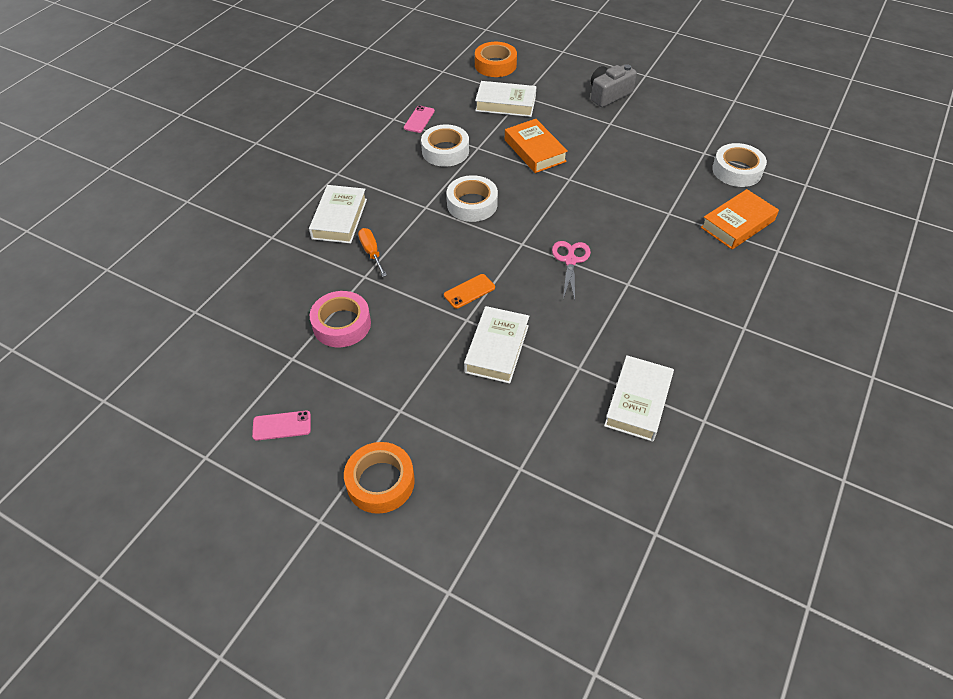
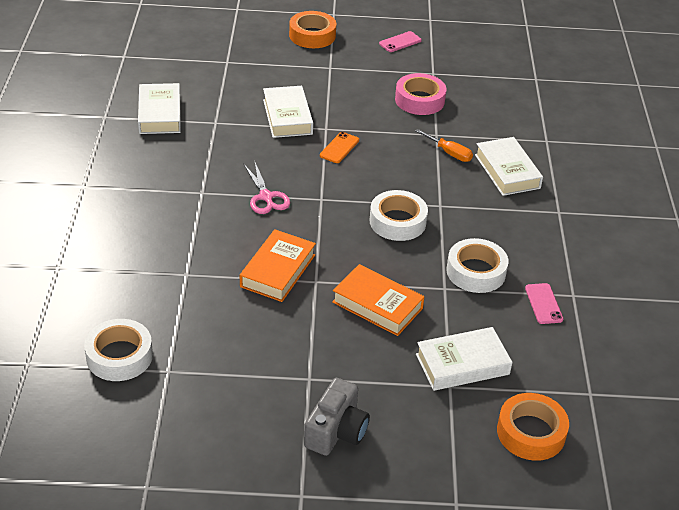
camera: 150 degrees right, 10 degrees down
(737, 224) = (106, 284): orange book -> orange book (278, 271)

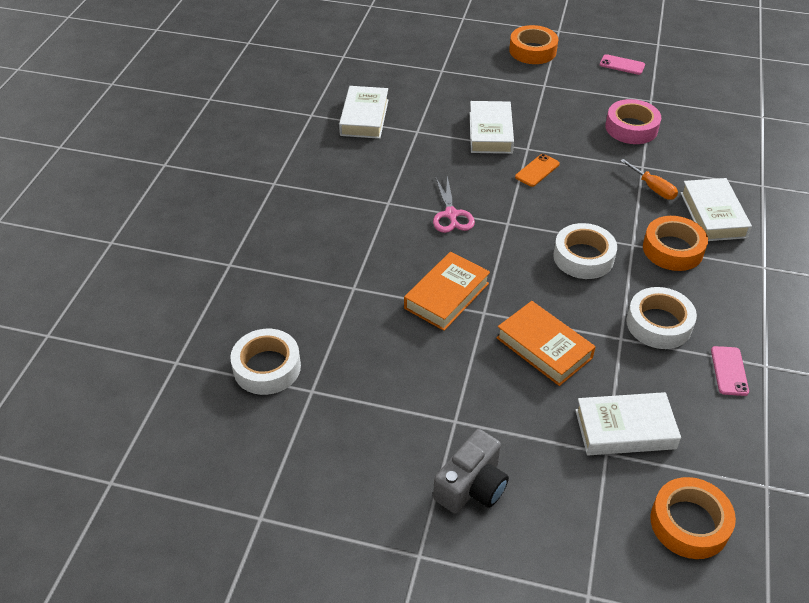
camera: 15 degrees right, 5 degrees up
(400, 42) = (622, 65): pink phone -> pink phone turned 45 degrees clockwise
(477, 205) = (673, 249): none -> orange tape

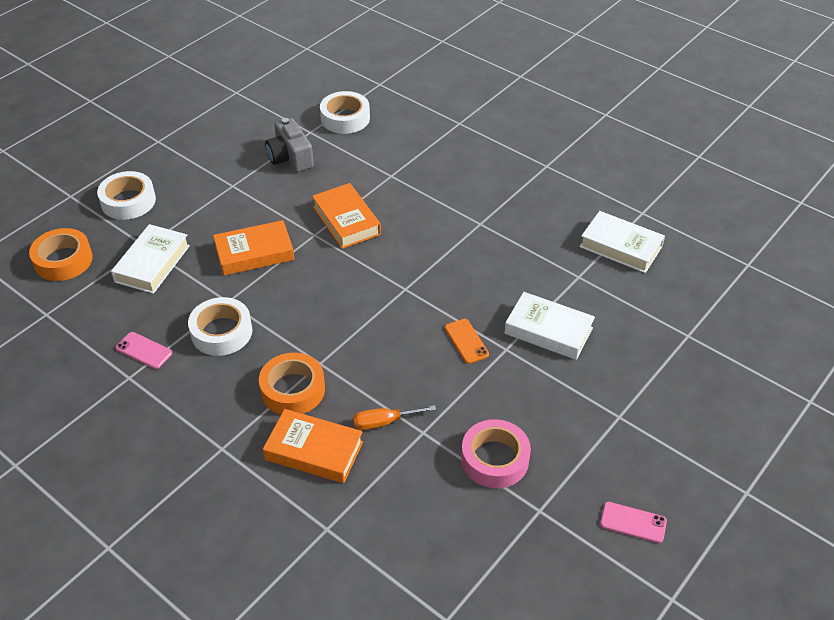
camera: 115 degrees right, 0 degrees up
(451, 215) = (439, 257): pink scissors -> none
(472, 486) = (179, 176): grey camera -> grey camera (290, 158)
(532, 51) = (702, 440): orange tape -> none
(583, 257) = (328, 320): white tape -> white tape (128, 201)
(622, 65) = (633, 522): pink phone -> pink phone turned 60 degrees clockwise
(713, 215) = (314, 451): white book -> orange book

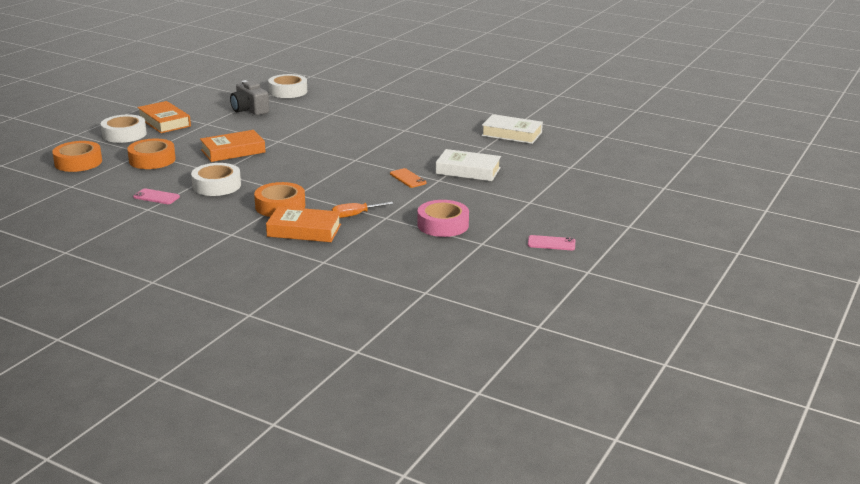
camera: 10 degrees left, 20 degrees down
(152, 263) = (152, 160): white book -> orange tape
(346, 220) = (301, 134): orange book -> orange book (164, 122)

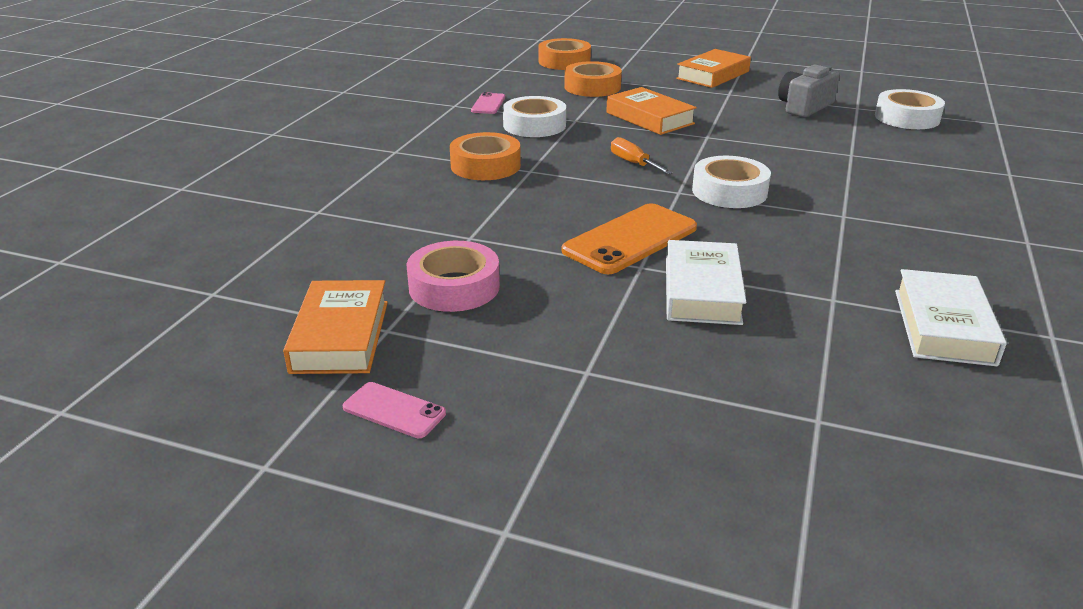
camera: 80 degrees right, 5 degrees up
(124, 134) = (657, 65): white tape -> white tape (729, 191)
(304, 230) = (413, 188): orange book -> orange book (340, 336)
(355, 215) = (471, 214): orange screwdriver -> orange screwdriver (633, 163)
(408, 178) = (630, 239): orange phone -> orange phone, size x1.92
(551, 243) = (394, 410): pink phone -> pink phone turned 60 degrees counterclockwise

